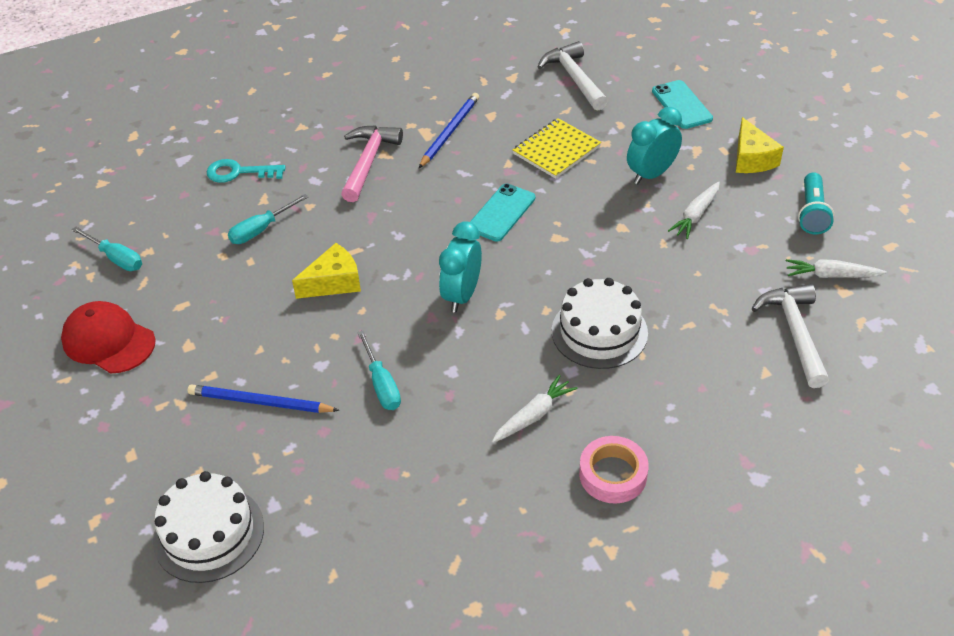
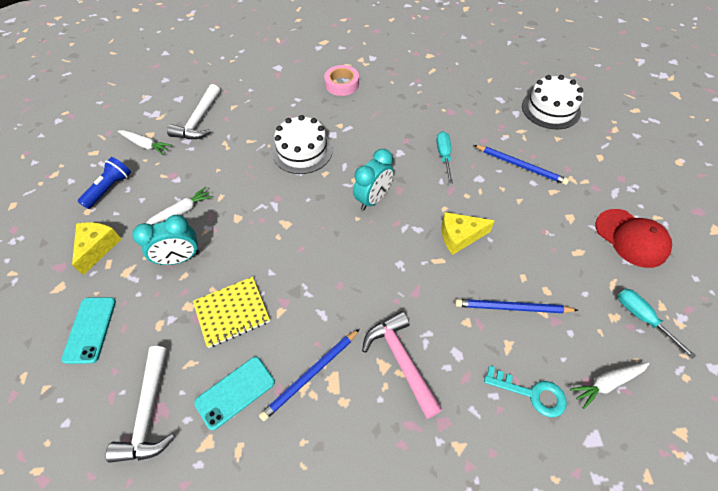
camera: 160 degrees left, 10 degrees up
(261, 230) = (512, 308): turquoise screwdriver -> blue pencil
(368, 162) = (401, 360): pink hammer -> pink hammer turned 120 degrees clockwise
(501, 213) = (313, 259): turquoise phone -> turquoise phone (235, 392)
(533, 415) = (365, 118): white carrot -> white carrot (607, 383)
(812, 213) = (110, 188): turquoise flashlight -> blue flashlight

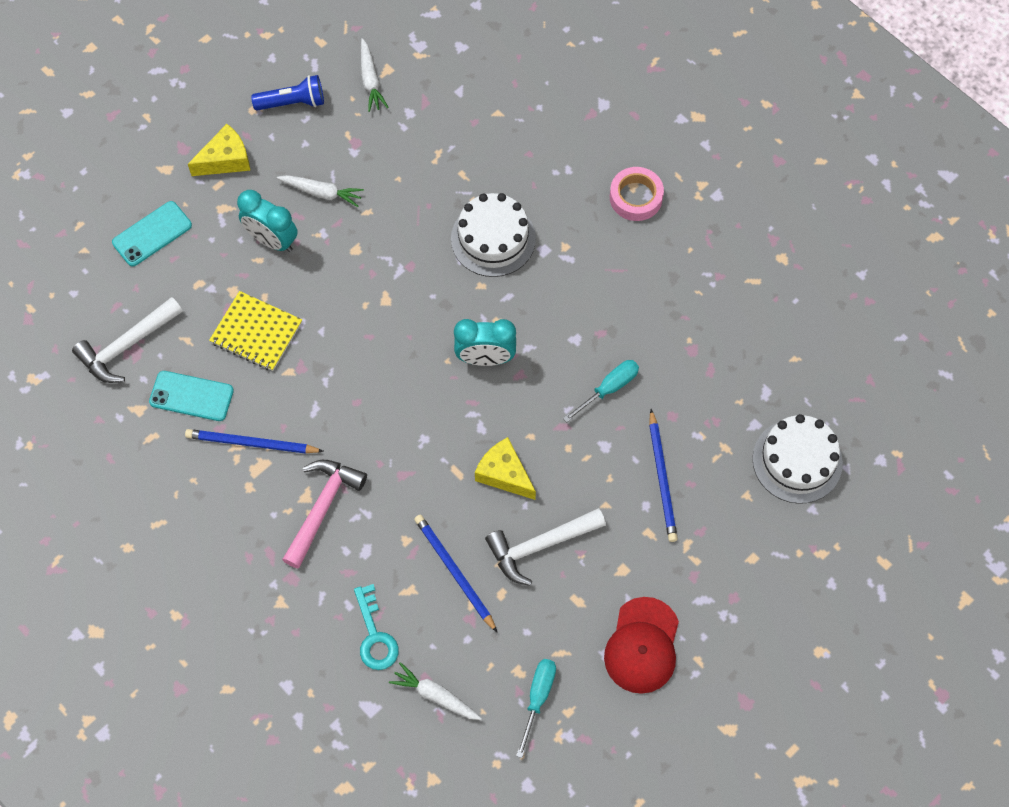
camera: 50 degrees right, 10 degrees up
(199, 120) = (447, 98): white hammer -> white hammer (540, 546)

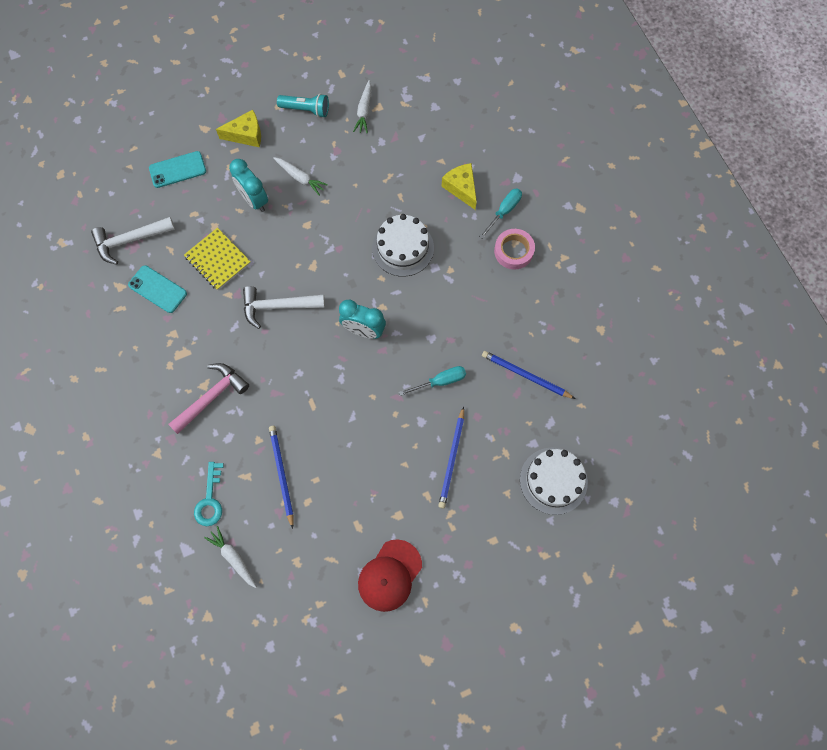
camera: 20 degrees right, 5 degrees up
(252, 443) = (183, 336): blue pencil -> blue pencil (526, 376)
(292, 102) = (306, 110): blue flashlight -> turquoise flashlight
(504, 474) = (343, 417): yellow cheese -> yellow cheese (461, 188)
(538, 698) = (302, 586): turquoise screwdriver -> turquoise screwdriver (504, 211)
(540, 546) = (347, 477): white hammer -> white hammer (278, 306)

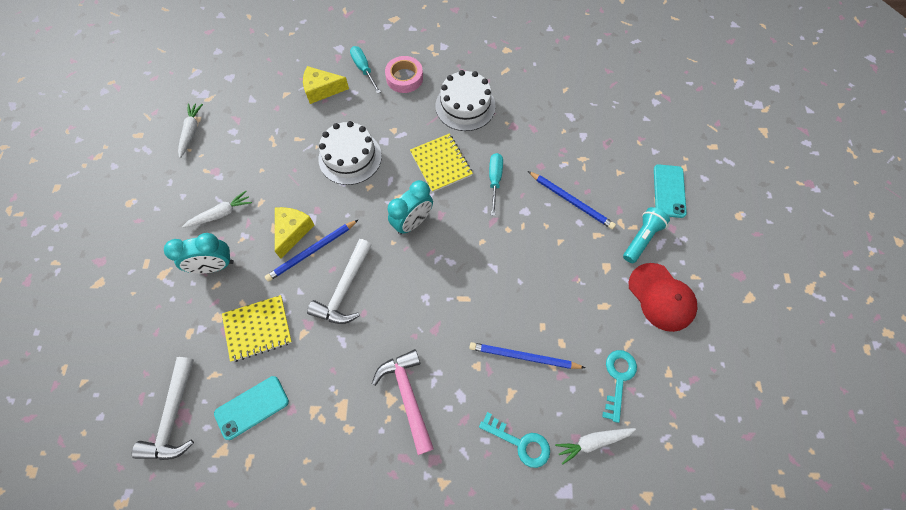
camera: 65 degrees left, 5 degrees down
(177, 169) = (125, 330): turquoise phone -> turquoise phone (669, 191)
(246, 135) = (137, 245): yellow cheese -> yellow cheese (292, 231)
(296, 561) = (618, 379): none -> turquoise key
(306, 110) = (152, 179): turquoise flashlight -> turquoise flashlight (641, 238)
(364, 111) = (191, 132): white carrot -> white carrot turned 120 degrees counterclockwise
(435, 327) = (441, 164): none -> yellow notebook
(526, 376) = (521, 115): blue pencil -> blue pencil (312, 251)
(553, 480) = (621, 135): white cake -> white cake (465, 106)

